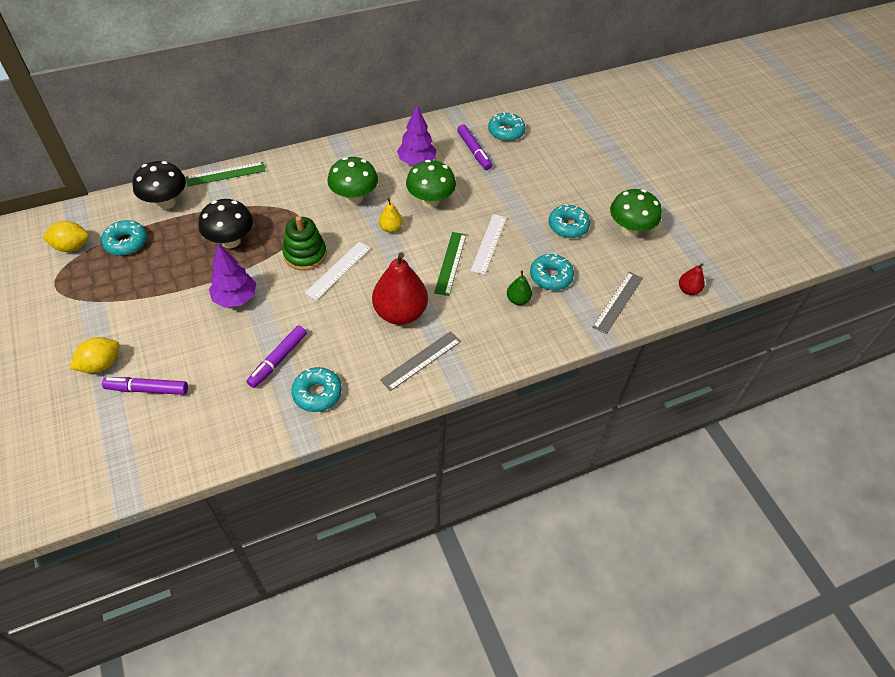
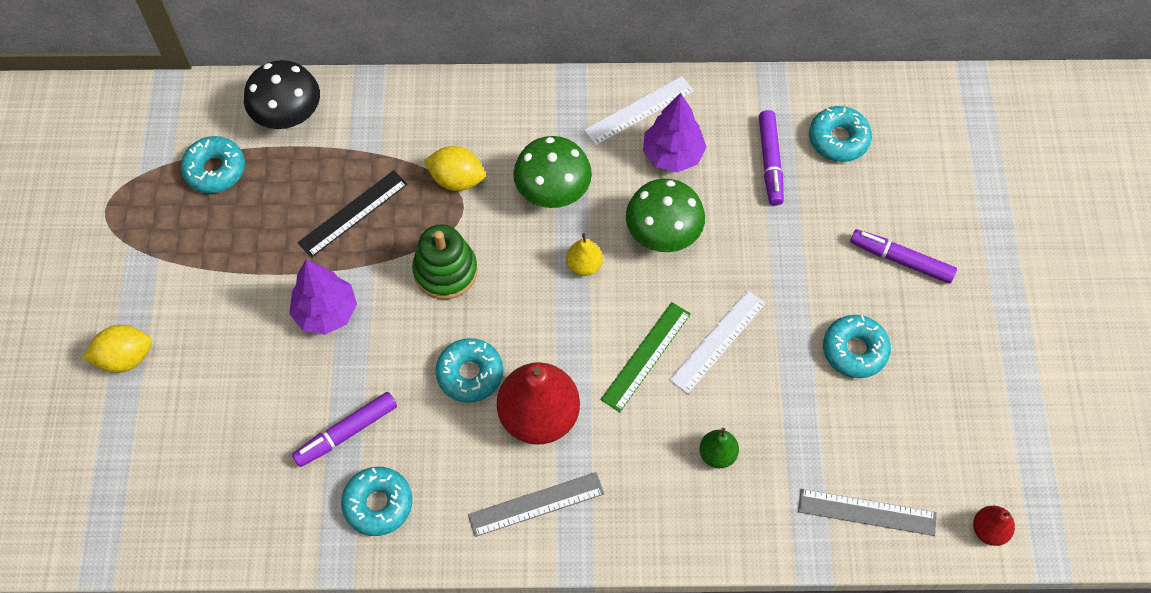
camera: 25 degrees right, 10 degrees up
(72, 247) = (144, 154): yellow lemon -> yellow lemon (457, 179)
(147, 389) = (169, 417): purple marker -> purple marker (901, 260)
(226, 174) = (386, 91): green ruler -> none
(231, 241) = (353, 213): black mushroom -> black ruler
(338, 270) = (481, 313): white ruler -> white ruler (639, 110)
(550, 276) = (785, 431): turquoise donut -> turquoise donut (470, 374)
(618, 302) = (867, 512): grey ruler -> grey ruler turned 45 degrees clockwise
(629, 230) = (950, 390): green mushroom -> none

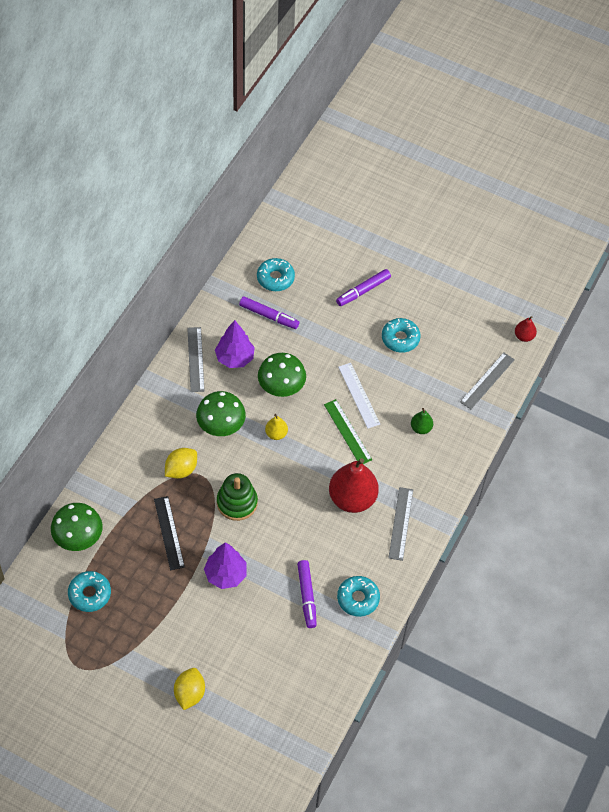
camera: 65 degrees left, 5 degrees down
(289, 117) = (78, 538): black mushroom -> green mushroom
(470, 374) = (308, 519): turquoise donut -> none
(639, 110) = (195, 359): white ruler -> grey ruler

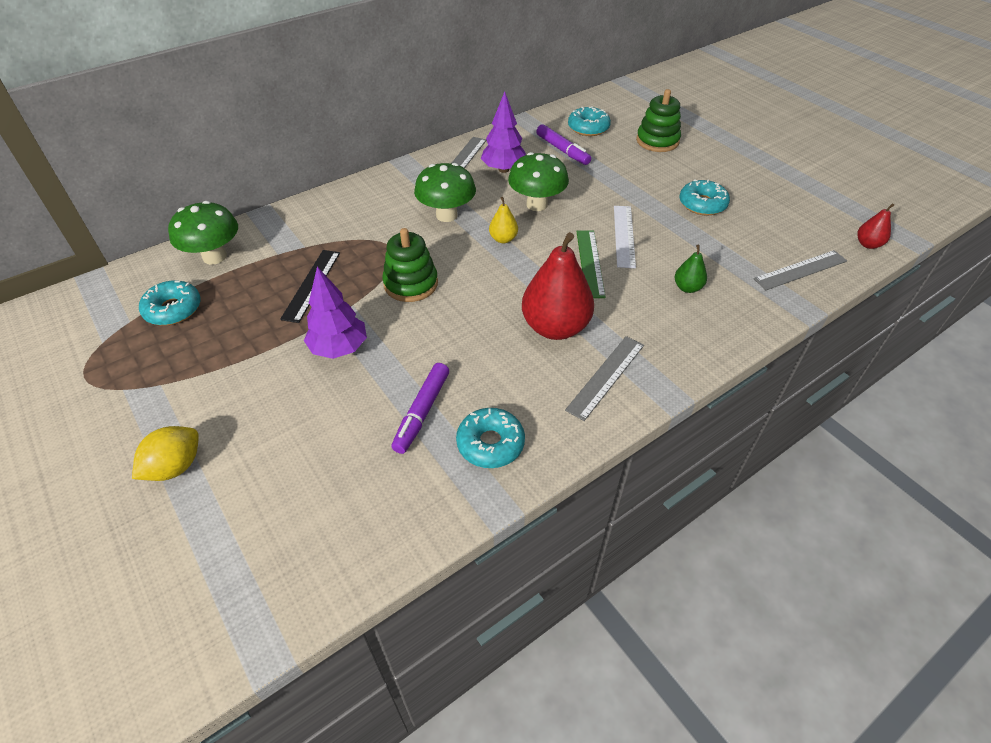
camera: 30 degrees right, 10 degrees down
(181, 470) = (374, 236): yellow lemon -> none
(338, 274) = (657, 141): none -> green stacking toy
(363, 291) = (678, 159): purple marker -> none

